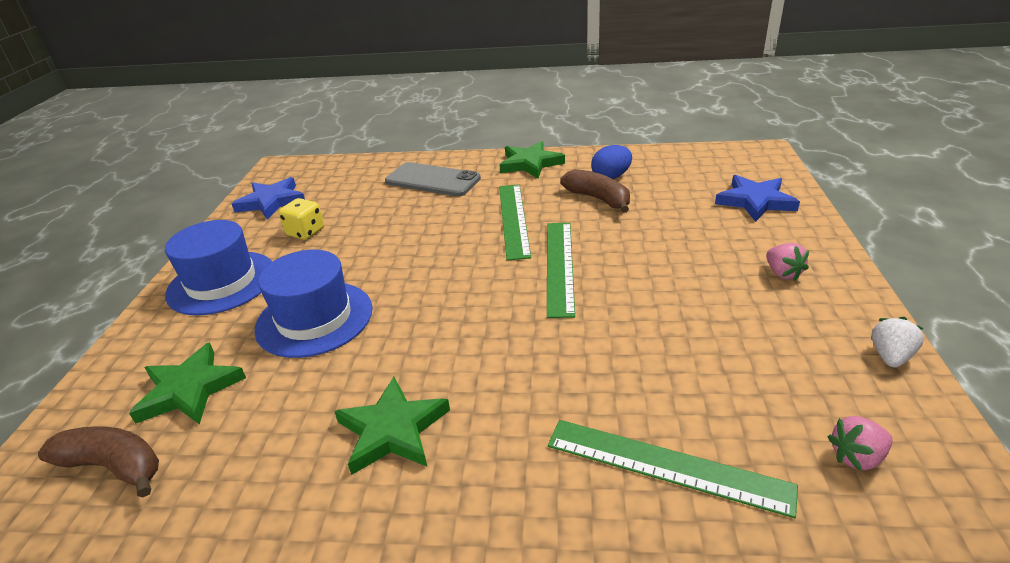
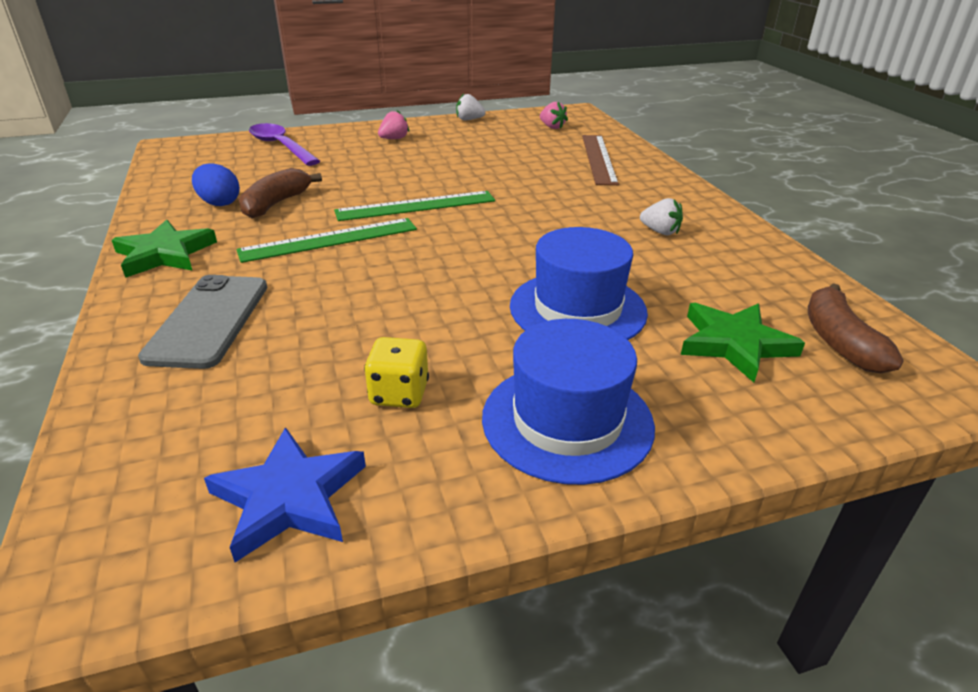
camera: 115 degrees left, 0 degrees up
(392, 430) = (660, 232): green star -> white strawberry
(666, 465) = (598, 159): green ruler -> brown ruler
(755, 201) = (281, 147): blue star -> purple spoon

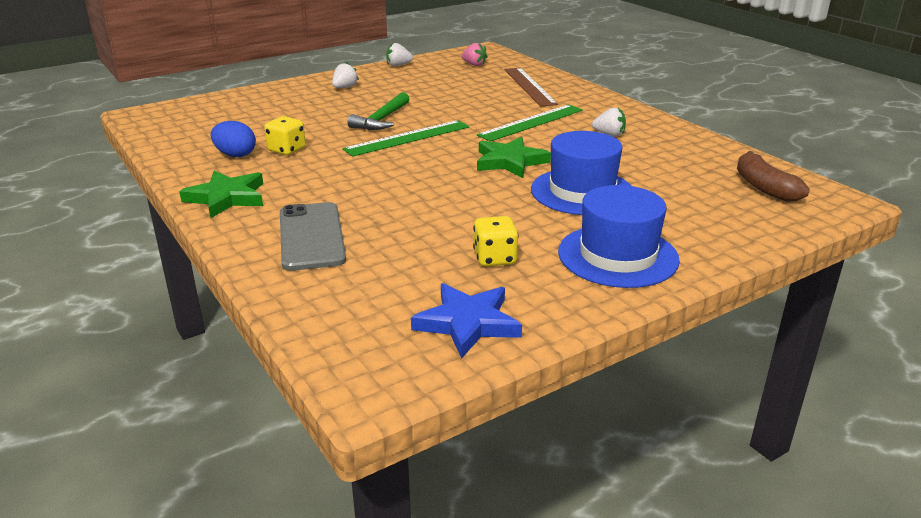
camera: 15 degrees left, 5 degrees down
(276, 204) = (287, 150): brown banana -> yellow dice
(281, 147) = (247, 104): purple spoon -> none
(329, 240) = (357, 170): green ruler -> green ruler (531, 122)
(394, 139) = (344, 87): pink strawberry -> white strawberry
(404, 180) = (381, 120): none -> green hammer
(734, 344) = (699, 198): green star -> green star (510, 161)

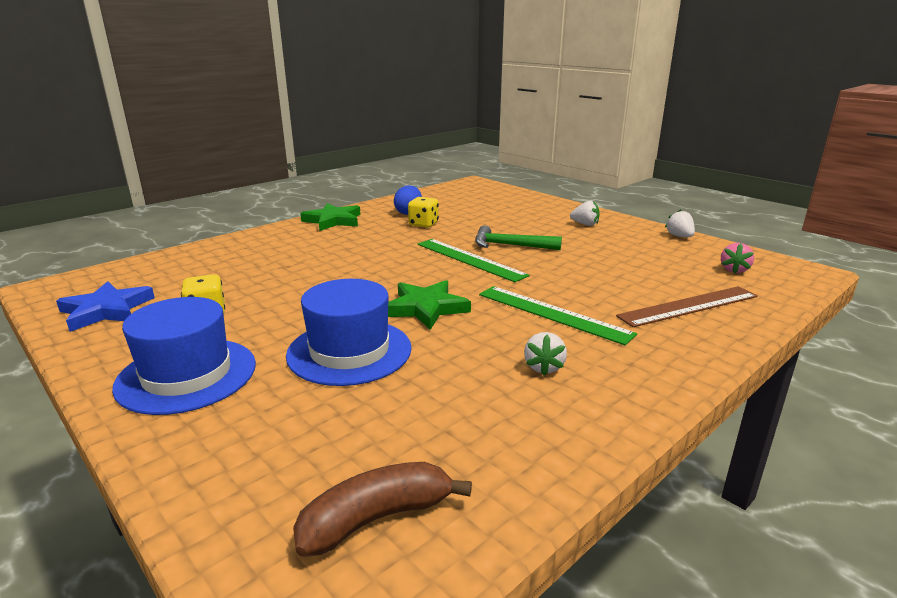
camera: 80 degrees right, 5 degrees down
(311, 236) = (266, 249): grey phone -> none

